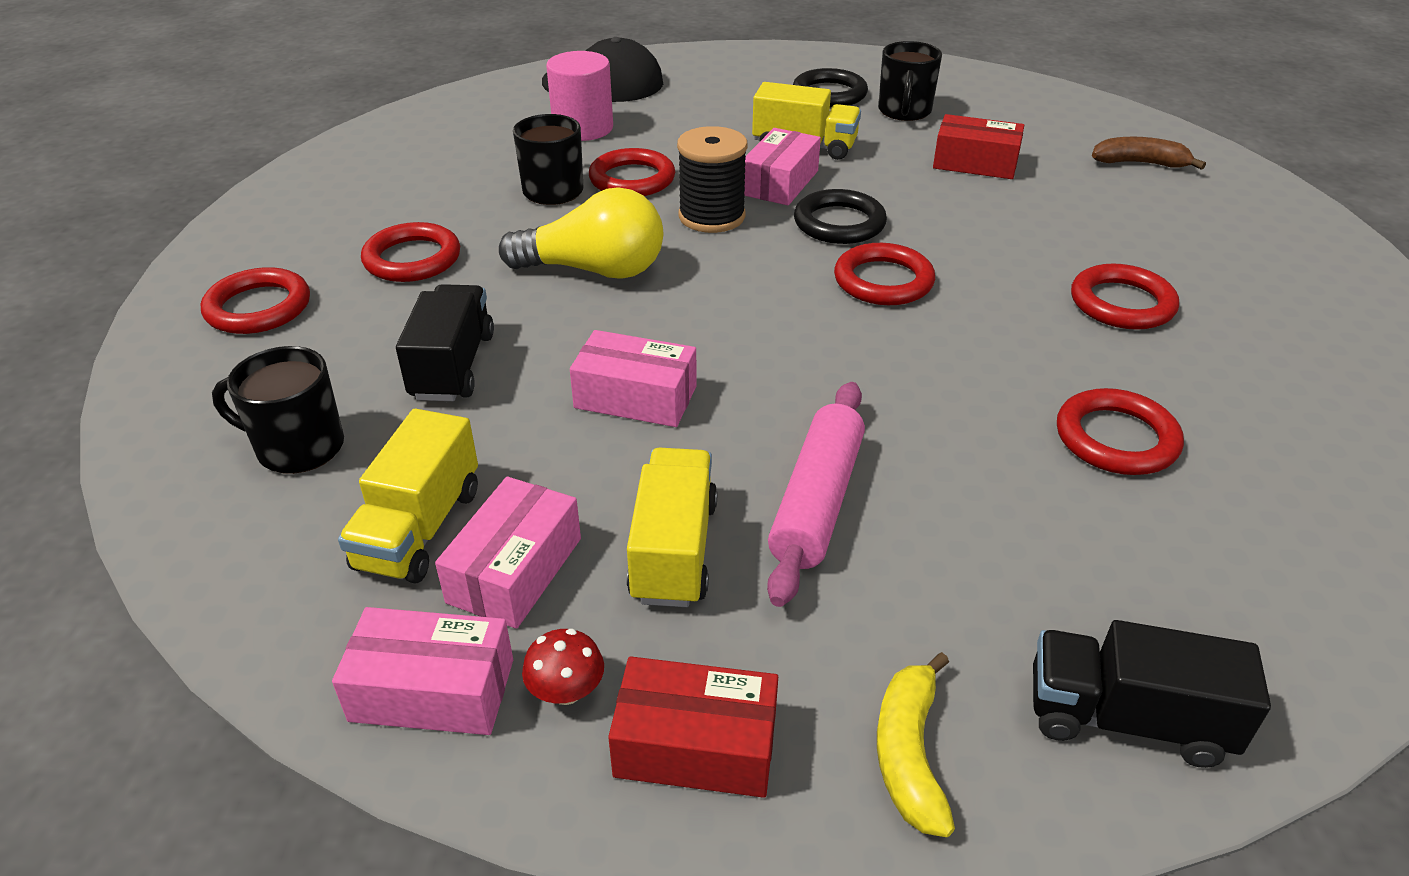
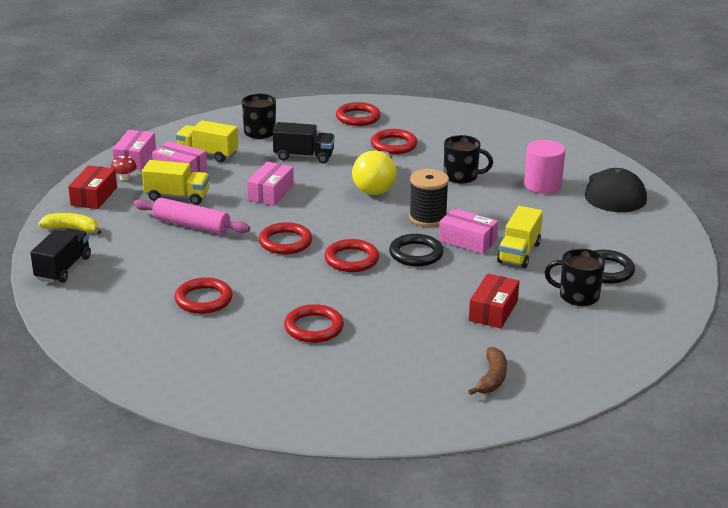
camera: 95 degrees right, 10 degrees down
(632, 179) = (474, 197): red ring -> red ring (285, 242)

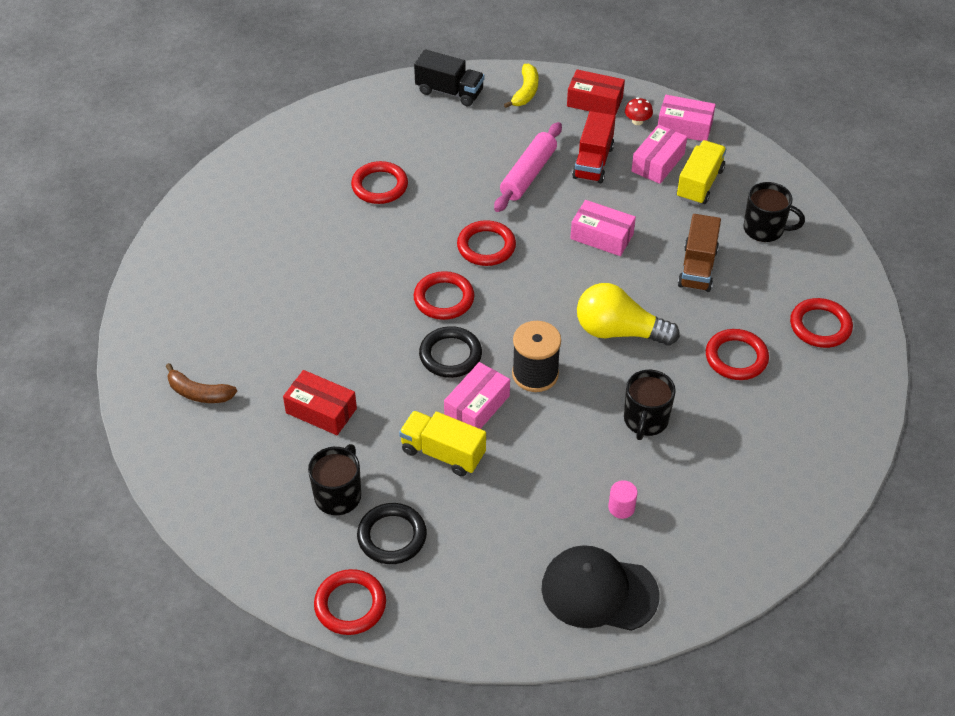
camera: 95 degrees right, 20 degrees up
(177, 196) = (593, 162): yellow truck -> red truck
(304, 156) = (697, 268): black truck -> brown truck
(314, 327) = (316, 263): red ring -> red ring (350, 605)
(542, 185) = (621, 507): pink cylinder -> pink cylinder, size x0.51

